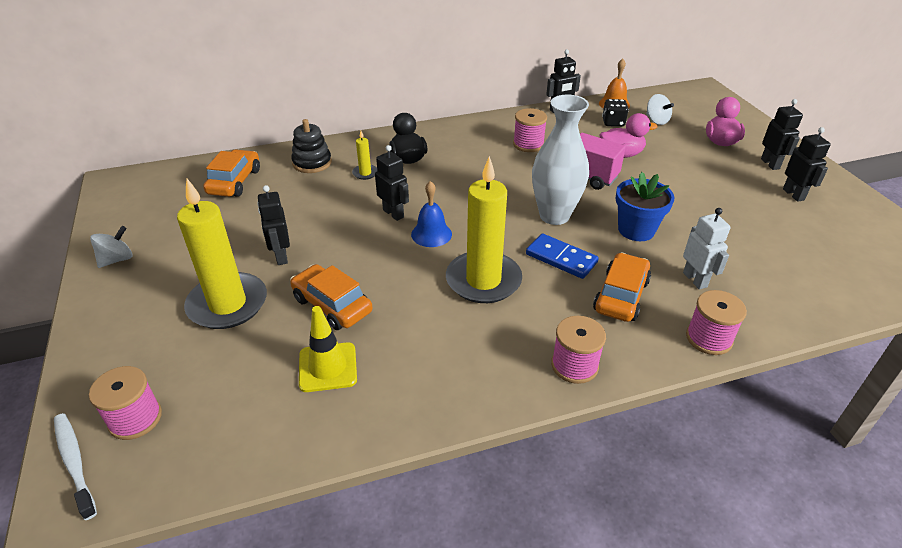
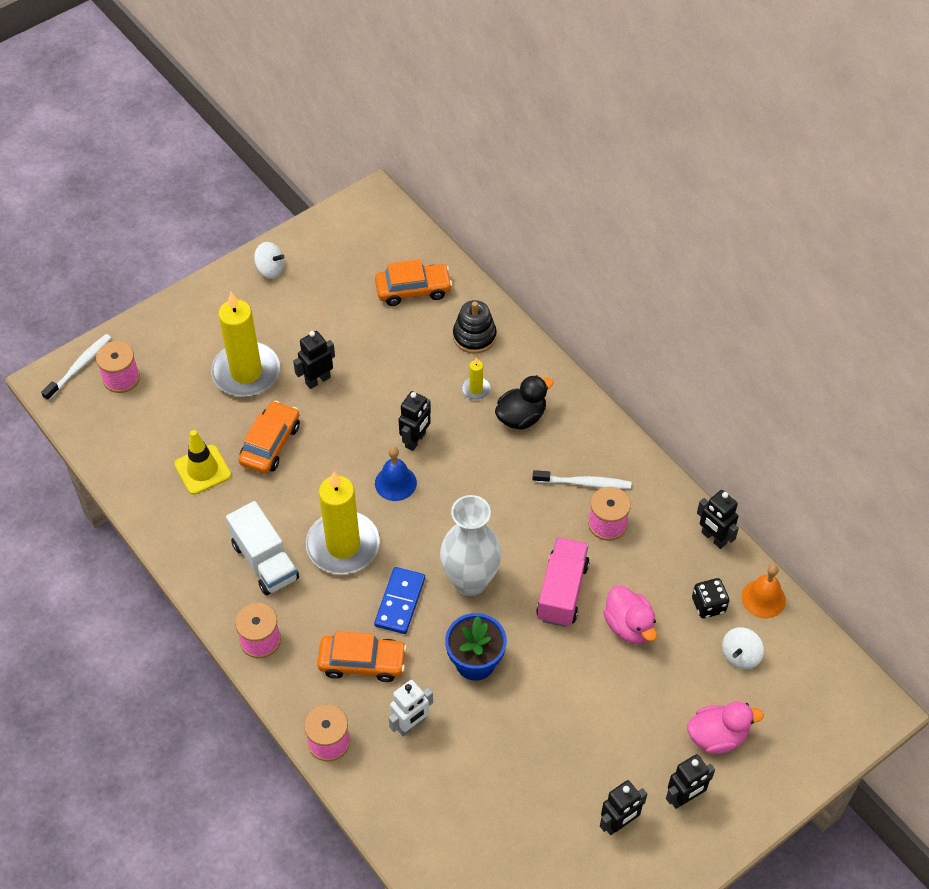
camera: 70 degrees right, 15 degrees up
(476, 340) = (265, 561): none -> white truck
(487, 146) = (584, 483): none -> white toothbrush

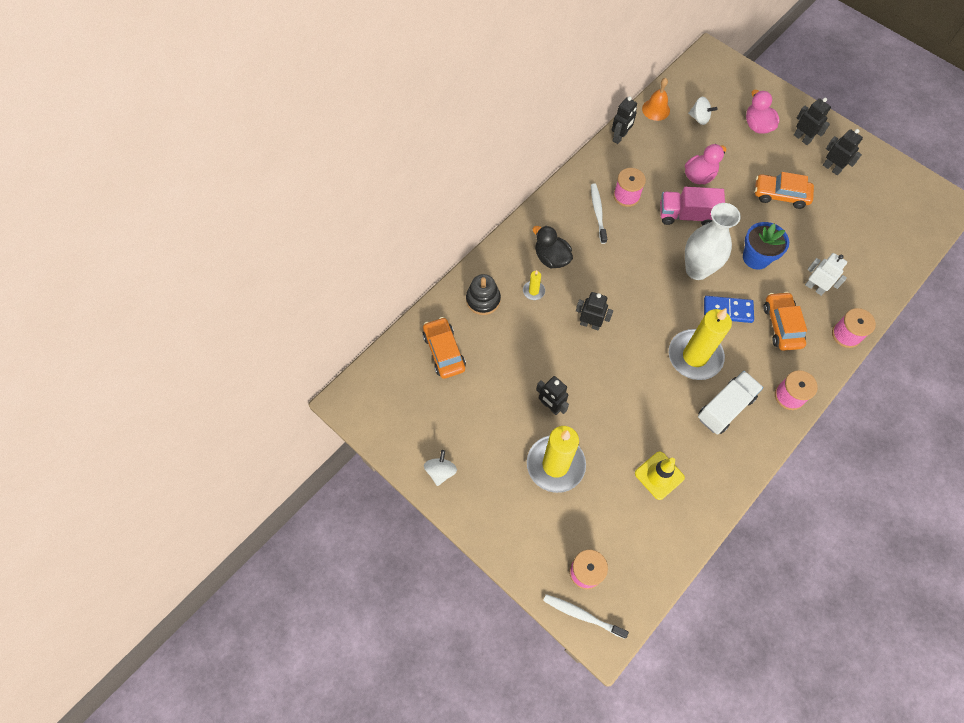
camera: 100 degrees left, 10 degrees up
(270, 444) = (621, 428): orange car -> orange car (780, 195)
(395, 483) = (631, 331): blue bell -> none
(708, 605) = (670, 136): black dice -> none

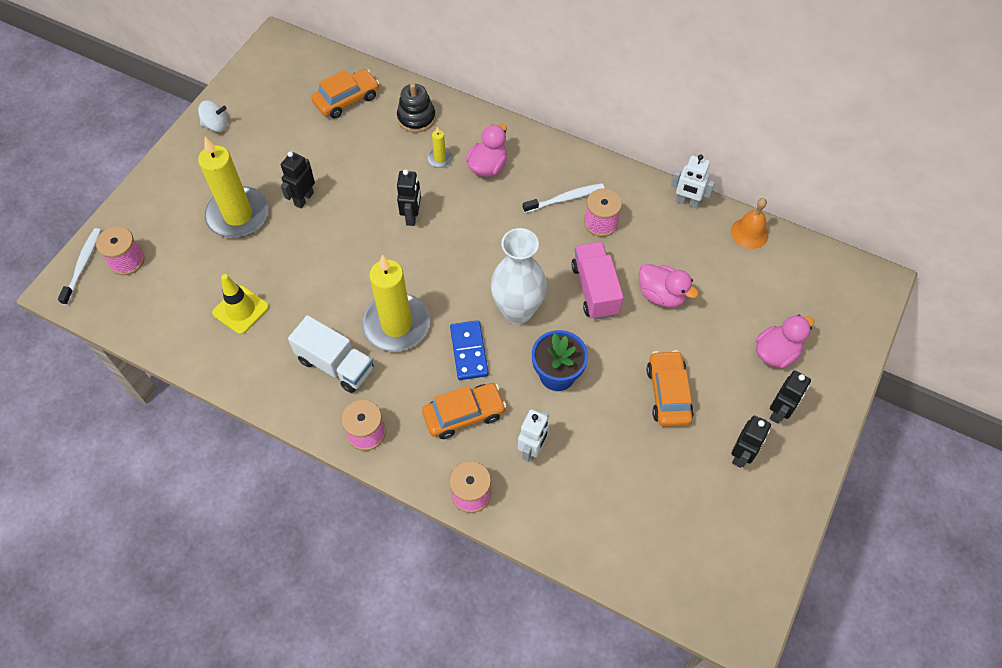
camera: 75 degrees right, 5 degrees down
(551, 258) = (488, 166): black duck -> pink duck
(620, 137) = (687, 202): black robot -> white robot
(699, 118) = (757, 283): white spinning top -> none

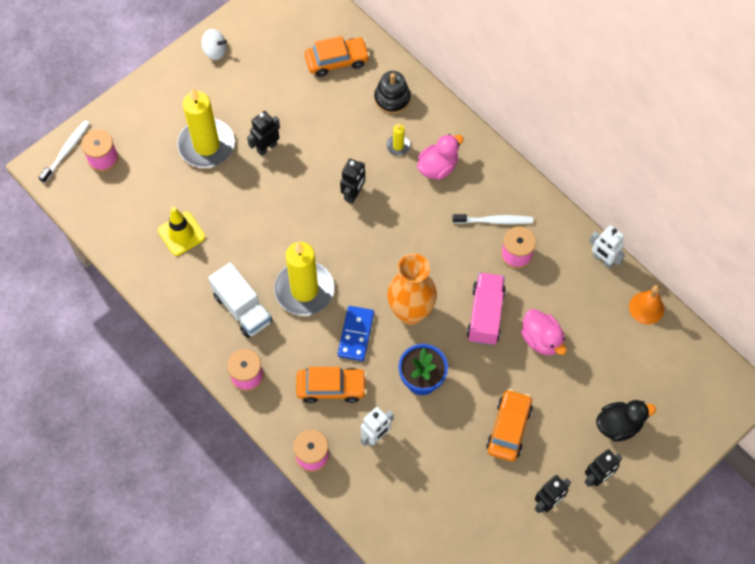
camera: 20 degrees right, 5 degrees up
(517, 311) = (410, 312): white vase -> orange vase
(776, 353) = (618, 425): pink duck -> black duck

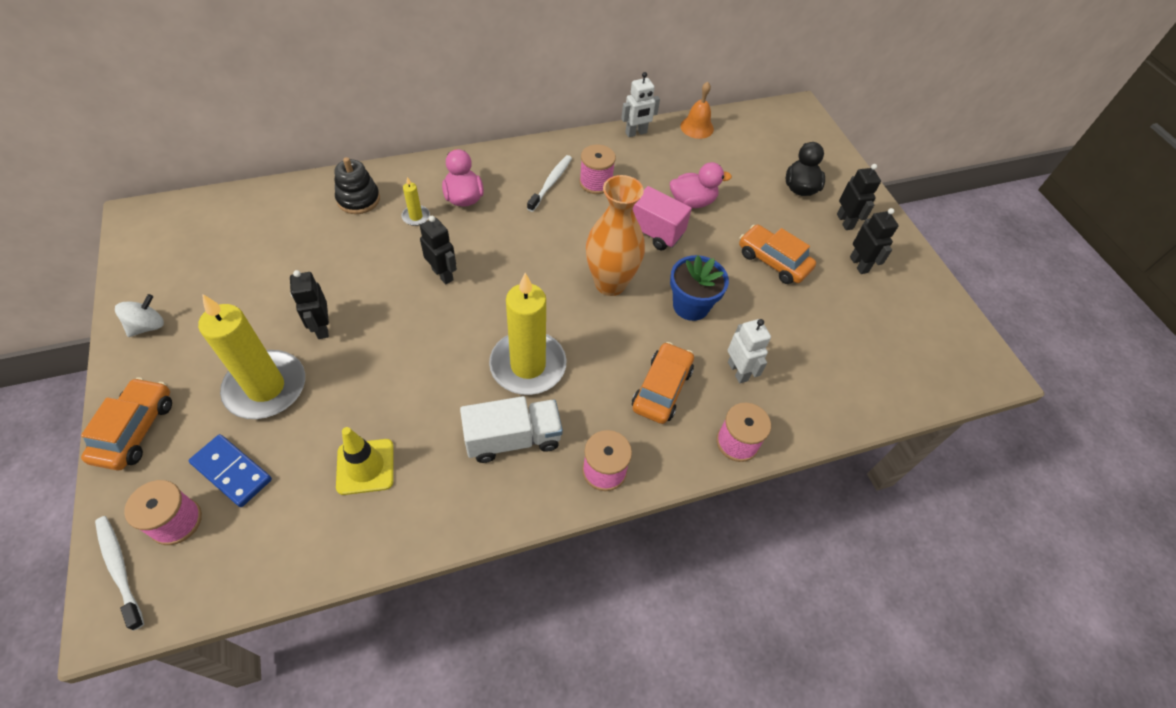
camera: 70 degrees left, 10 degrees down
(337, 61) = (273, 223): orange car -> orange car (135, 430)
(356, 334) = (609, 340): blue domino -> blue domino (232, 472)

